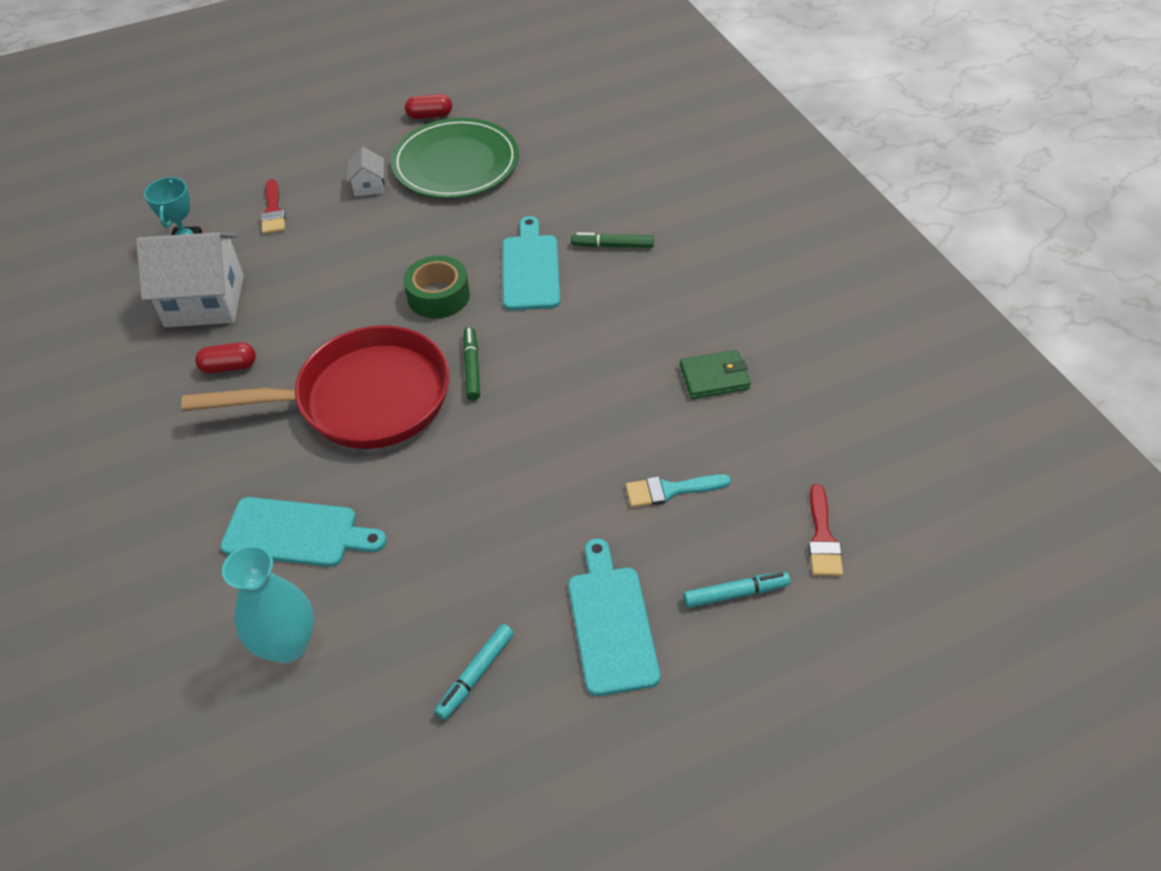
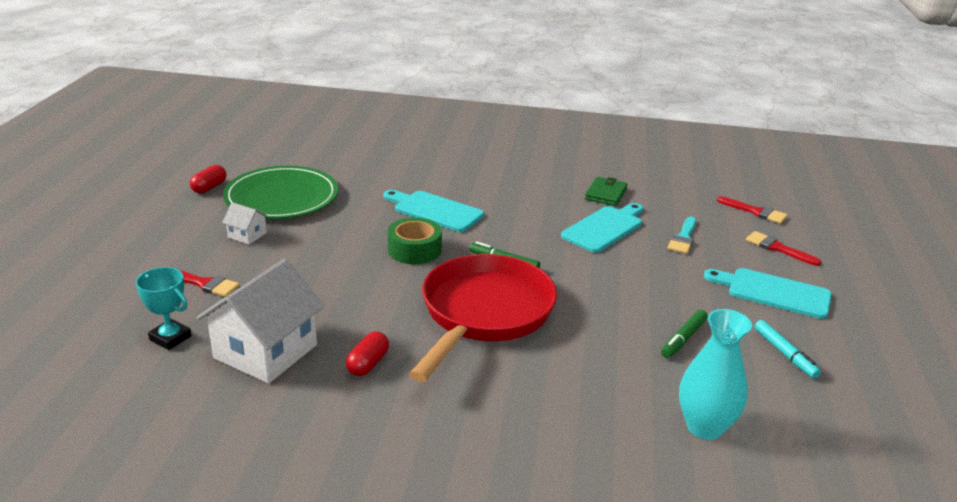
camera: 60 degrees left, 20 degrees down
(297, 533) = (594, 387): turquoise cutting board -> turquoise cutting board (604, 228)
(612, 246) = (452, 180): green marker -> green marker (683, 339)
(736, 593) = (777, 248): turquoise marker -> red brush

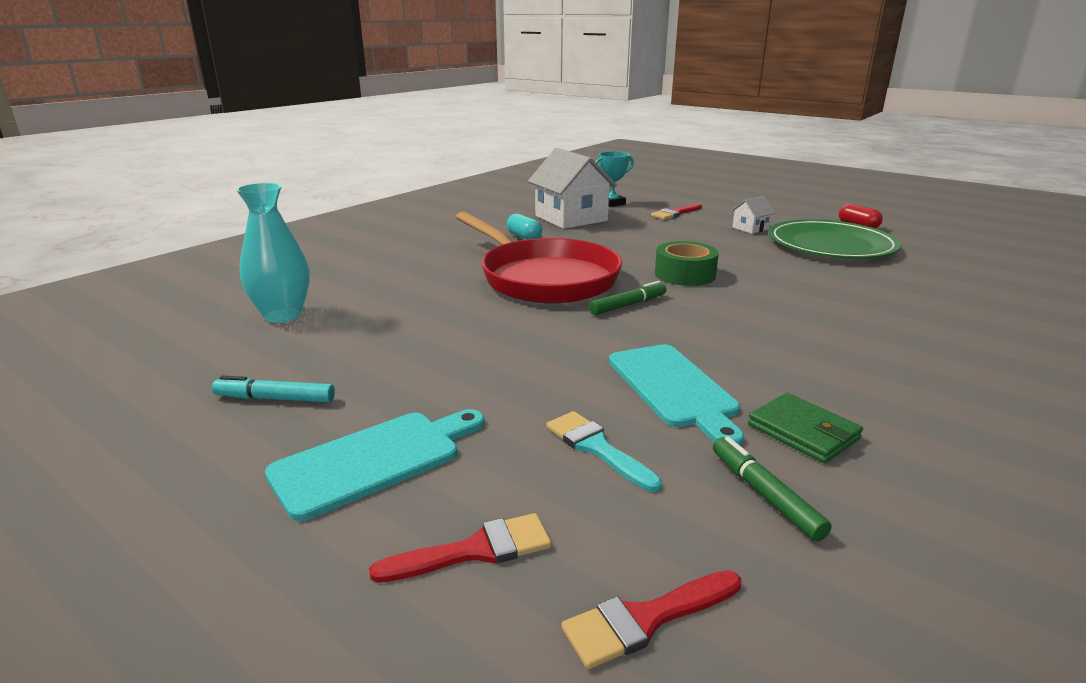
camera: 120 degrees right, 5 degrees down
(368, 364) = (524, 237): red capsule -> turquoise capsule
(435, 211) = (776, 298): turquoise cutting board -> none
(683, 339) = (388, 350): green marker -> green marker (764, 494)

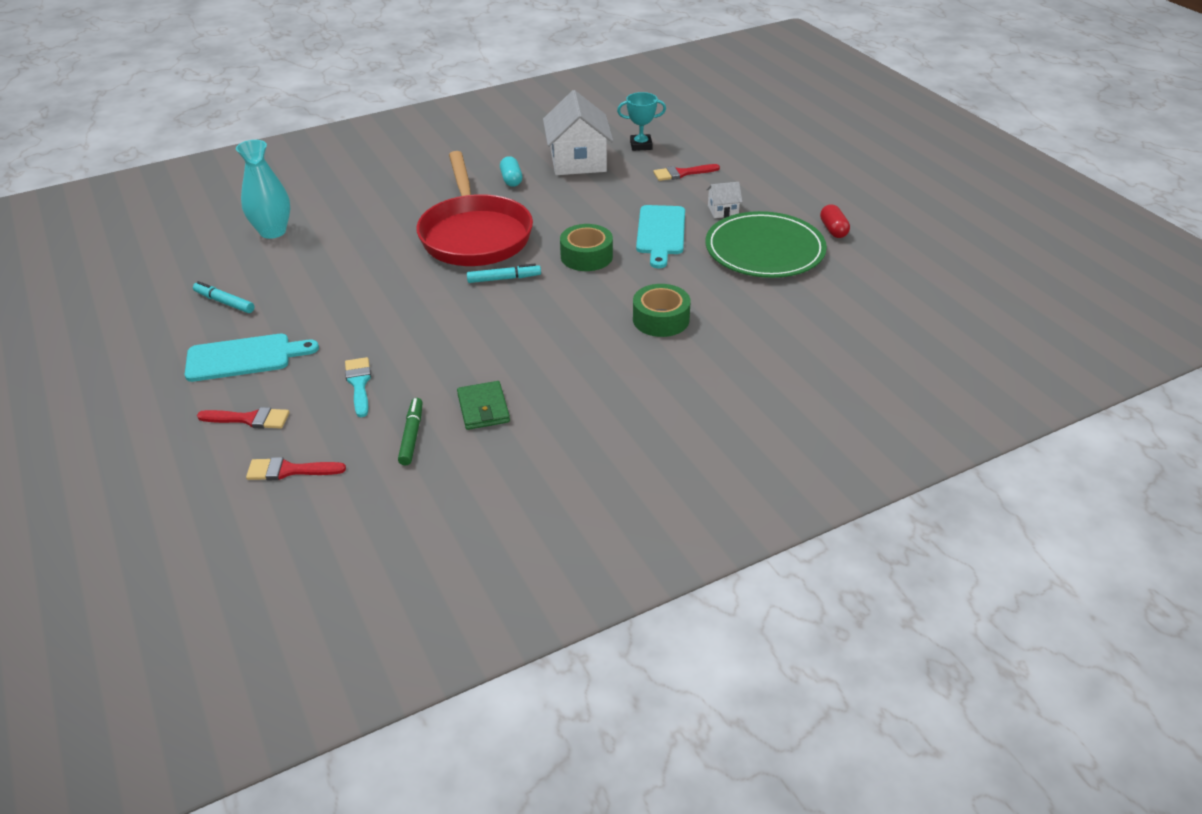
camera: 25 degrees right, 15 degrees up
(628, 305) = (504, 279): green marker -> turquoise marker
(674, 388) = (448, 358): turquoise cutting board -> turquoise cutting board (661, 233)
(839, 305) = (661, 319): none -> green tape

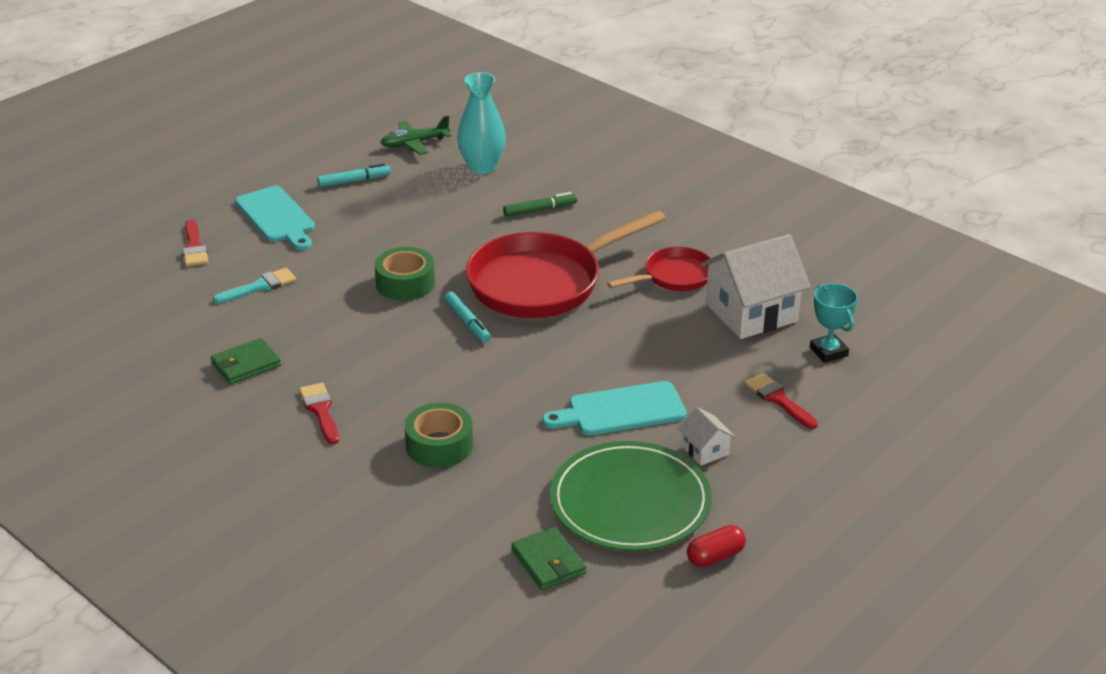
camera: 70 degrees right, 5 degrees down
(193, 259) = (414, 143): none -> green plane
(224, 302) = (354, 181): turquoise marker -> turquoise marker turned 60 degrees clockwise
(289, 470) = (134, 287): red brush -> red brush (320, 411)
(412, 436) = (195, 335): green marker -> green marker (540, 210)
(511, 180) = (674, 276): turquoise capsule -> red pan
(586, 256) = (540, 367): green tape -> green tape (405, 283)
(817, 294) = (548, 562): none -> green wallet

